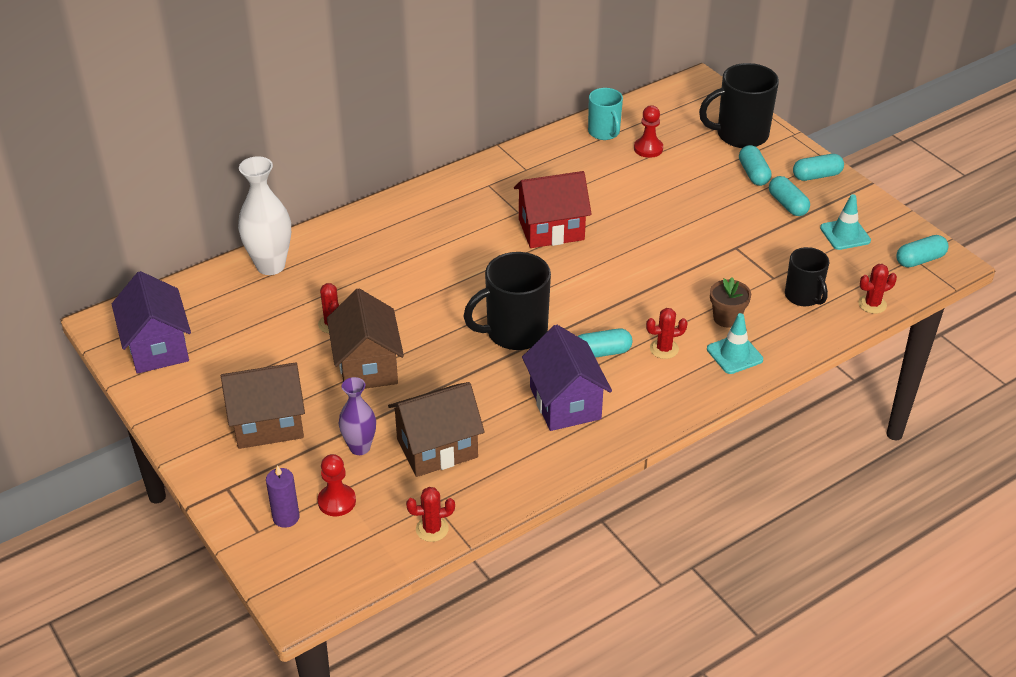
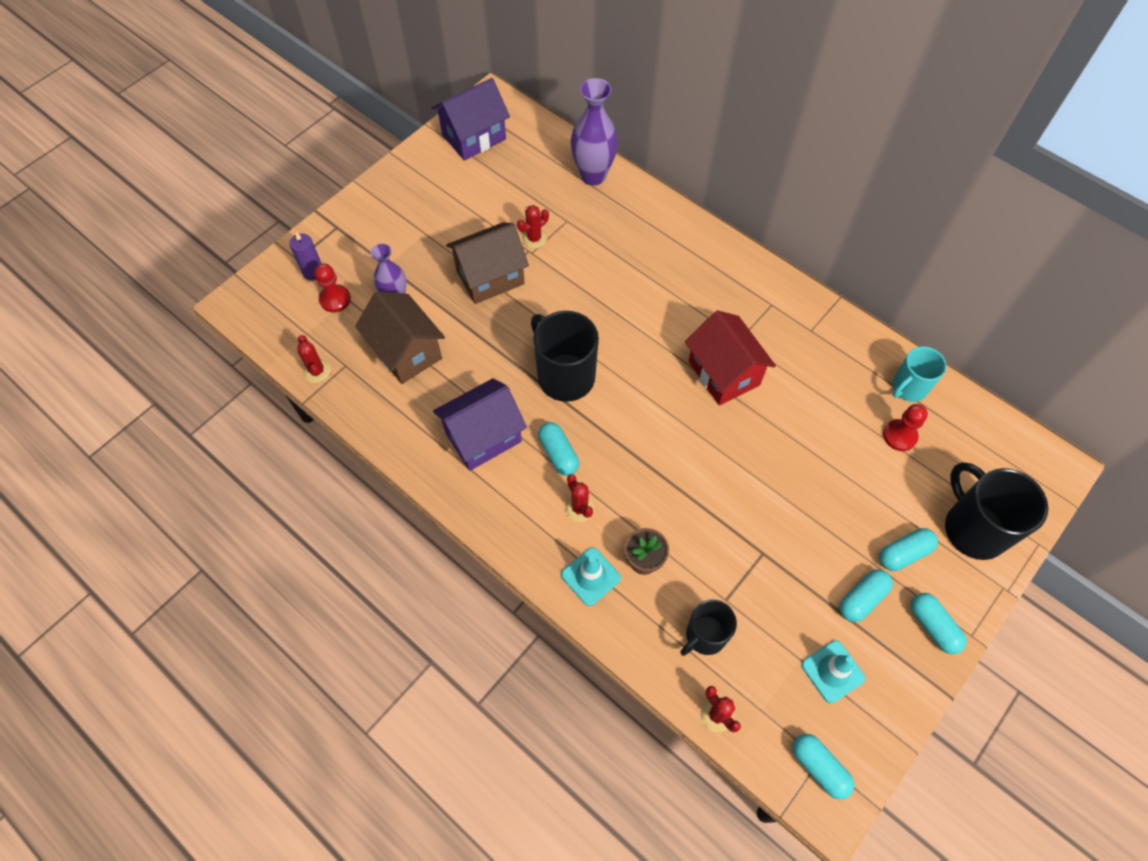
camera: 75 degrees right, 20 degrees up
(268, 424) = (408, 231): brown house -> none
(270, 265) = (593, 175): white vase -> purple vase

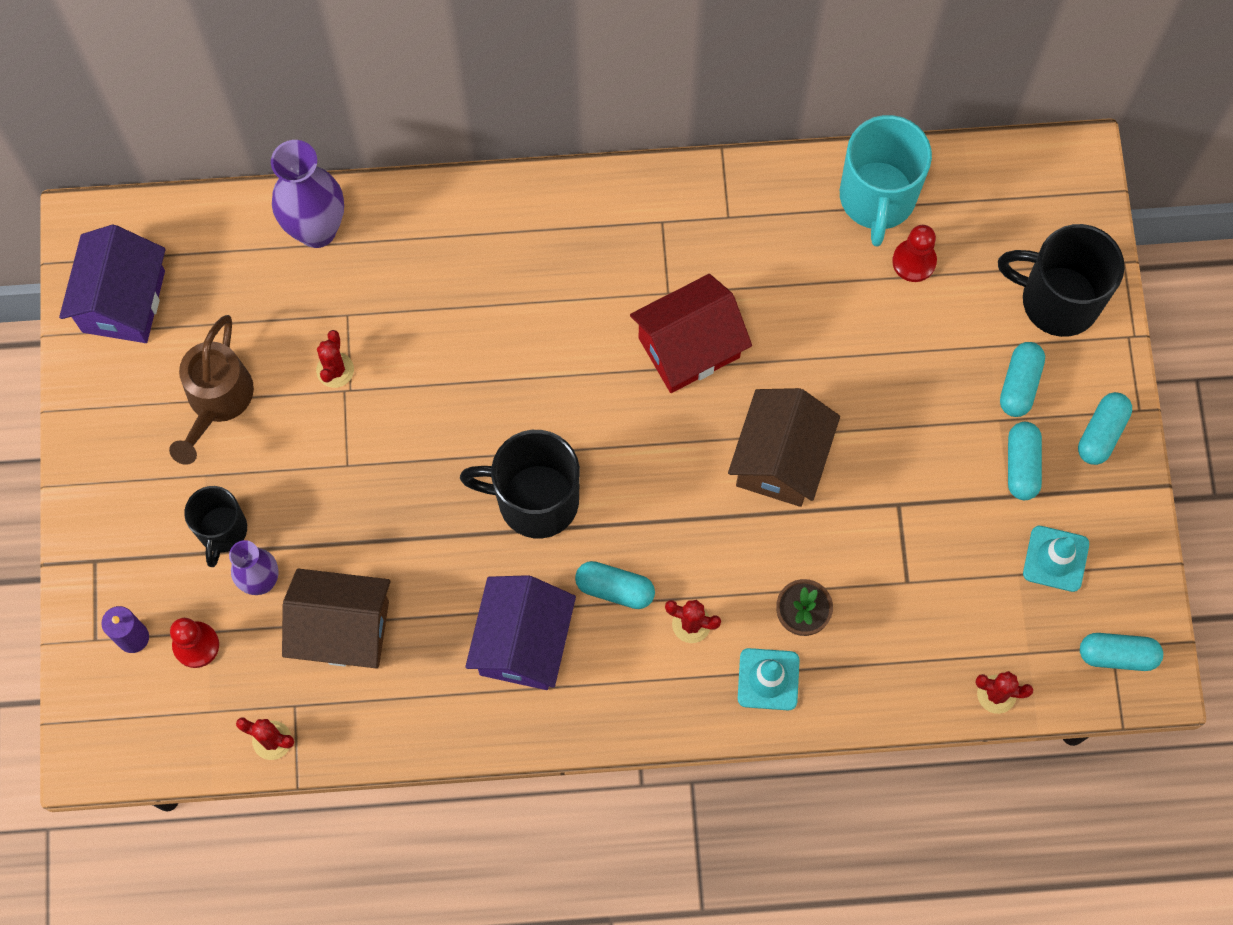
camera: 45 degrees left, 10 degrees up
(466, 207) = (216, 401): none -> brown watering can
(490, 277) = (337, 461): brown house -> brown house (780, 460)
(705, 636) = (921, 634): black mug -> black mug (222, 531)
(724, 373) = (689, 347): red house -> red house turned 45 degrees counterclockwise
(908, 387) = (877, 198): turquoise mug -> turquoise mug, size x1.61
(933, 626) = (1101, 433): turquoise capsule -> turquoise capsule turned 75 degrees counterclockwise

